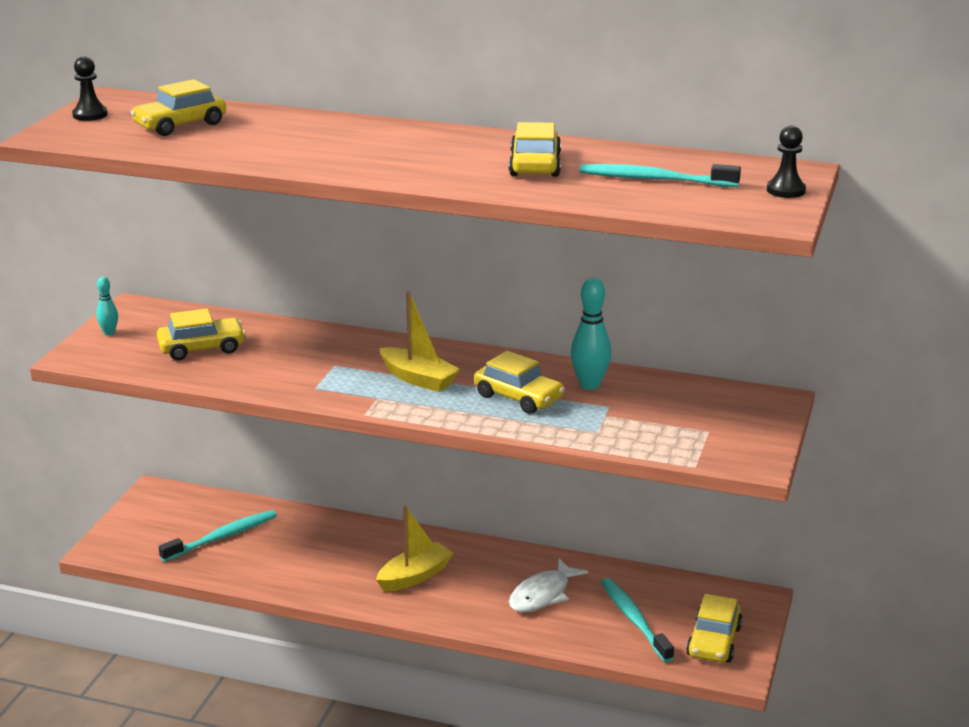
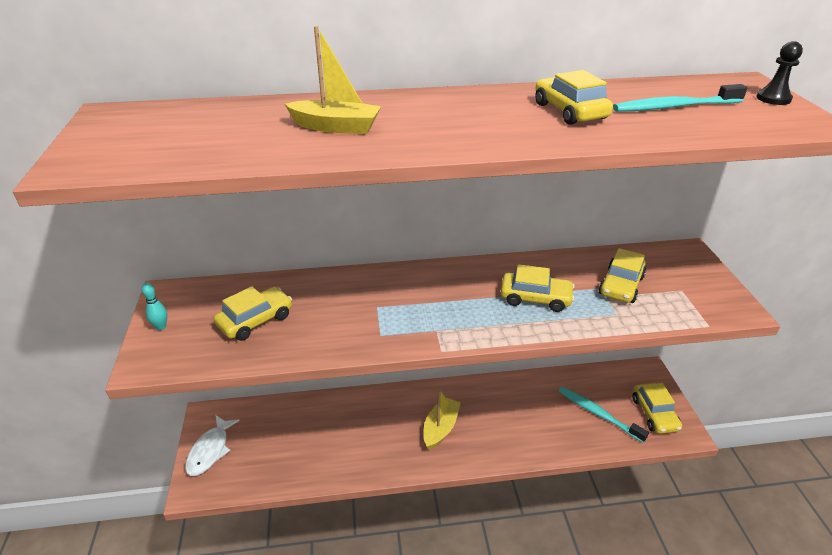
camera: 25 degrees left, 10 degrees up
(90, 115) = (101, 134): black pawn -> none
(180, 125) = (208, 129): yellow car -> yellow car (621, 285)
(222, 537) = (283, 441): turquoise toothbrush -> none
(418, 379) = (450, 302): yellow boat -> yellow boat (336, 127)
(542, 595) = (530, 413): white fish -> white fish (210, 450)
(589, 385) = (569, 272): turquoise bowling pin -> none

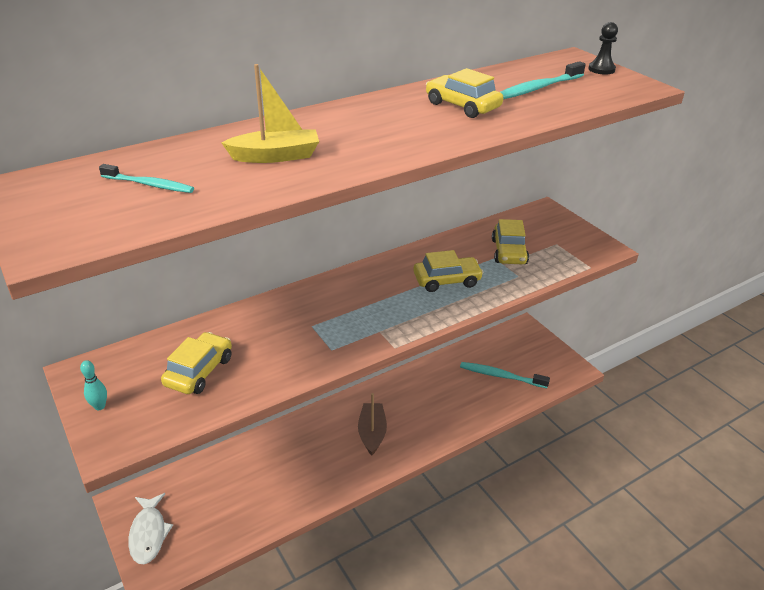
camera: 25 degrees left, 0 degrees up
(204, 131) = (149, 185): none -> turquoise toothbrush
(440, 428) = (372, 433): yellow boat -> brown boat
(654, 414) = (545, 362): yellow car -> none

